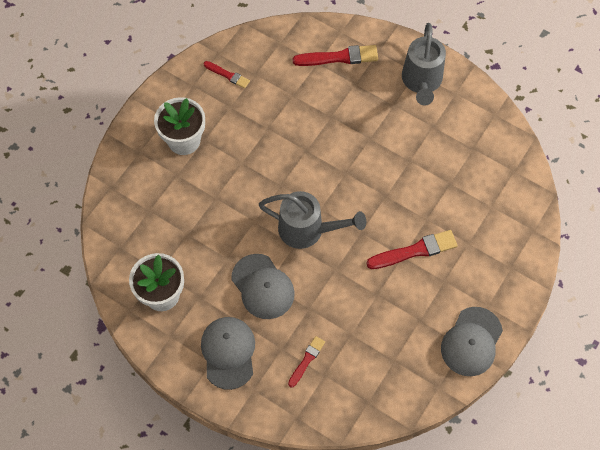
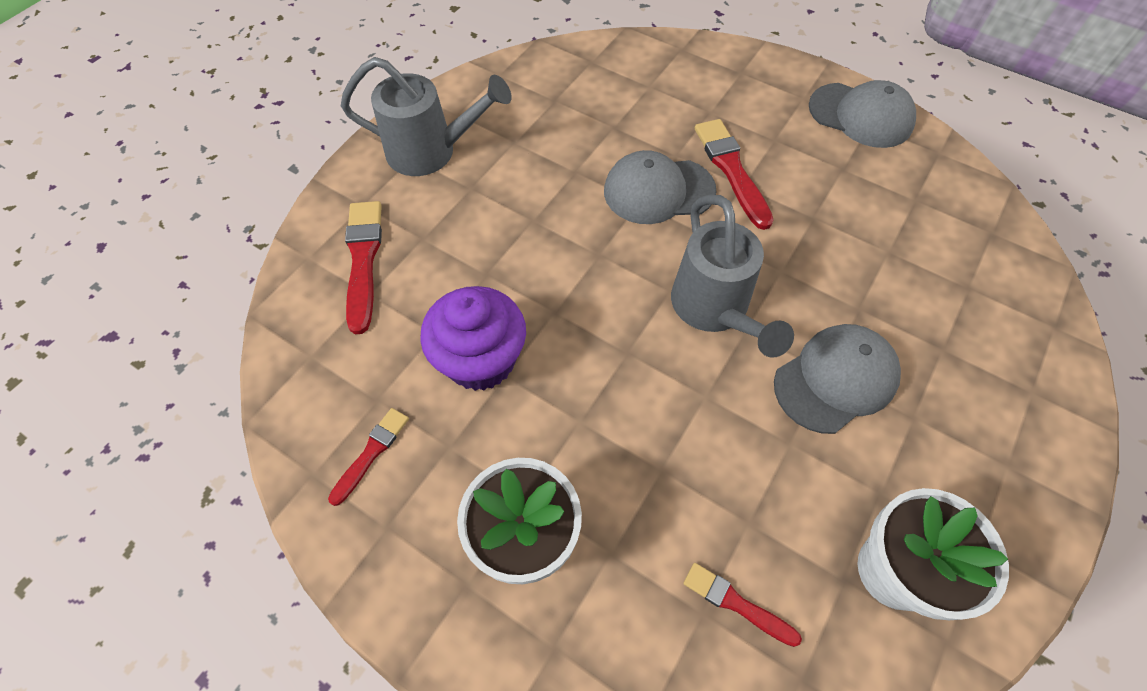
camera: 90 degrees left, 5 degrees down
(228, 352) = (978, 435): grey cap -> grey cap (658, 191)
(276, 117) = (480, 360): none -> purple cupcake
(306, 360) = (952, 312): red brush -> red brush (736, 603)
(307, 230) = (714, 310): grey watering can -> grey watering can turned 150 degrees clockwise

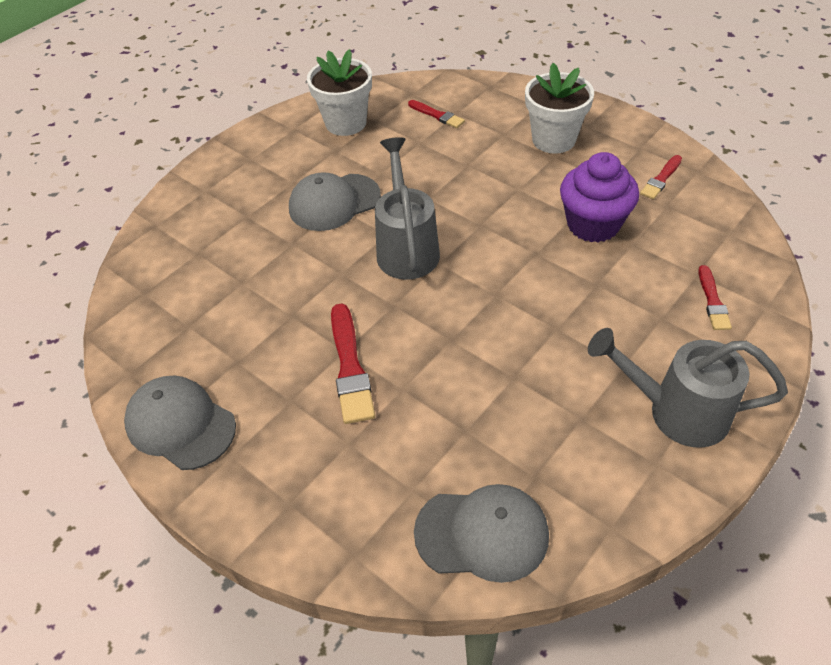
camera: 170 degrees left, 10 degrees down
(363, 260) = (712, 301): red brush -> red brush, size x0.60
(658, 191) = (430, 349): grey cap -> grey cap (482, 533)

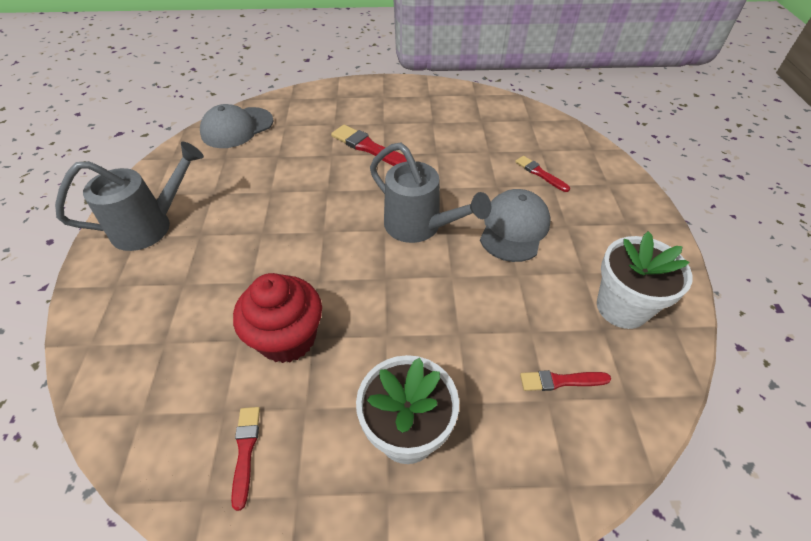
camera: 135 degrees right, 0 degrees up
(180, 424) = (421, 93): grey cap -> none
(593, 224) = (287, 338): purple cupcake -> red cupcake
(712, 301) = (142, 322): red brush -> red brush (540, 173)

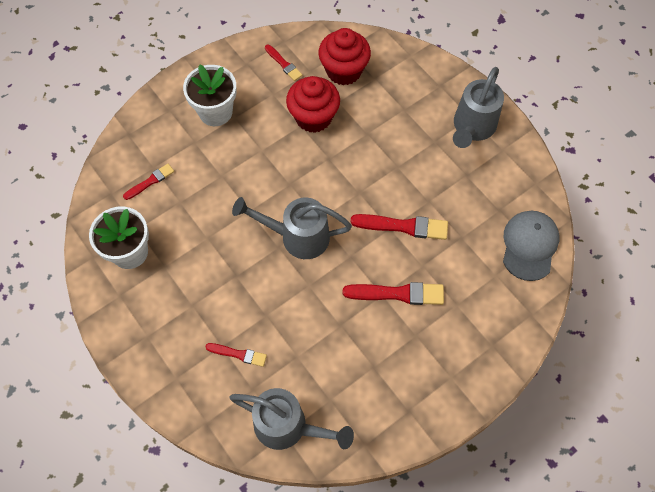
camera: 145 degrees right, 15 degrees up
(184, 379) = (344, 71): none -> red cupcake
(314, 186) = (403, 226): none -> red brush
(514, 228) = (230, 277): grey cap -> none
(525, 122) = (288, 426): none -> grey watering can

